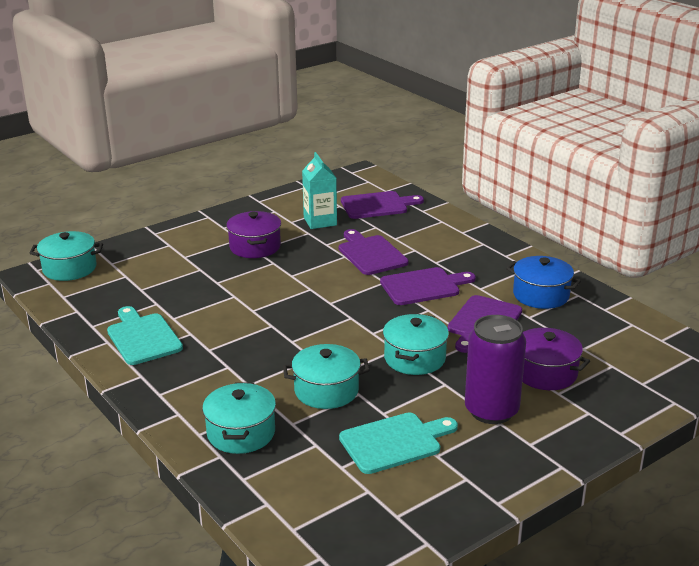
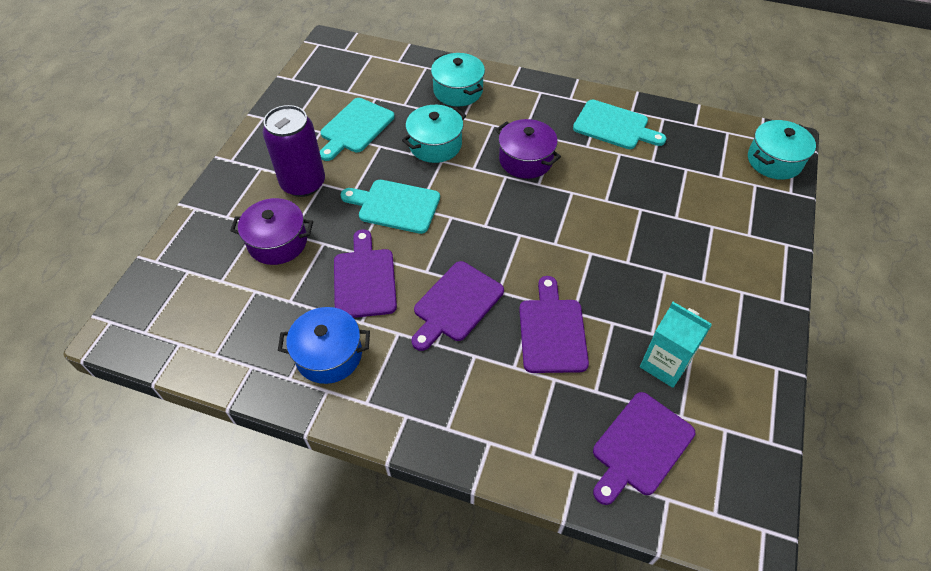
camera: 145 degrees right, 25 degrees up
(255, 247) = (672, 276): purple pot -> purple pot (525, 160)
(371, 254) = (552, 331): purple cutting board -> purple cutting board turned 120 degrees counterclockwise
(414, 358) = (395, 206): turquoise pot -> turquoise cutting board

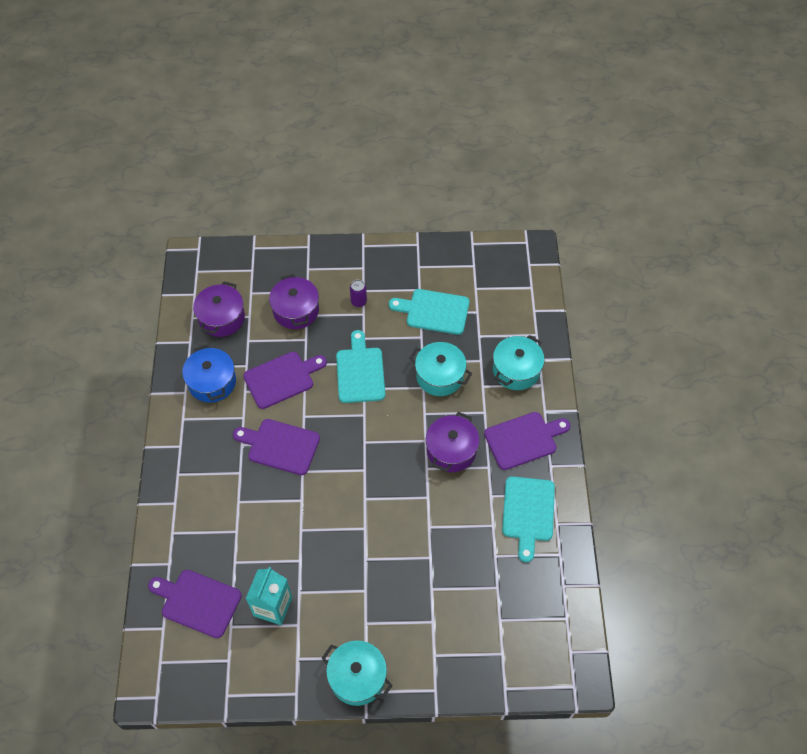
camera: 70 degrees right, 5 degrees up
(238, 321) = (222, 318): none -> purple pot
(303, 183) = (358, 301): purple can -> purple can, size x0.42
(552, 331) = (277, 519): purple cutting board -> purple cutting board (524, 439)
(774, 161) = (543, 668): turquoise pot -> turquoise pot (357, 677)

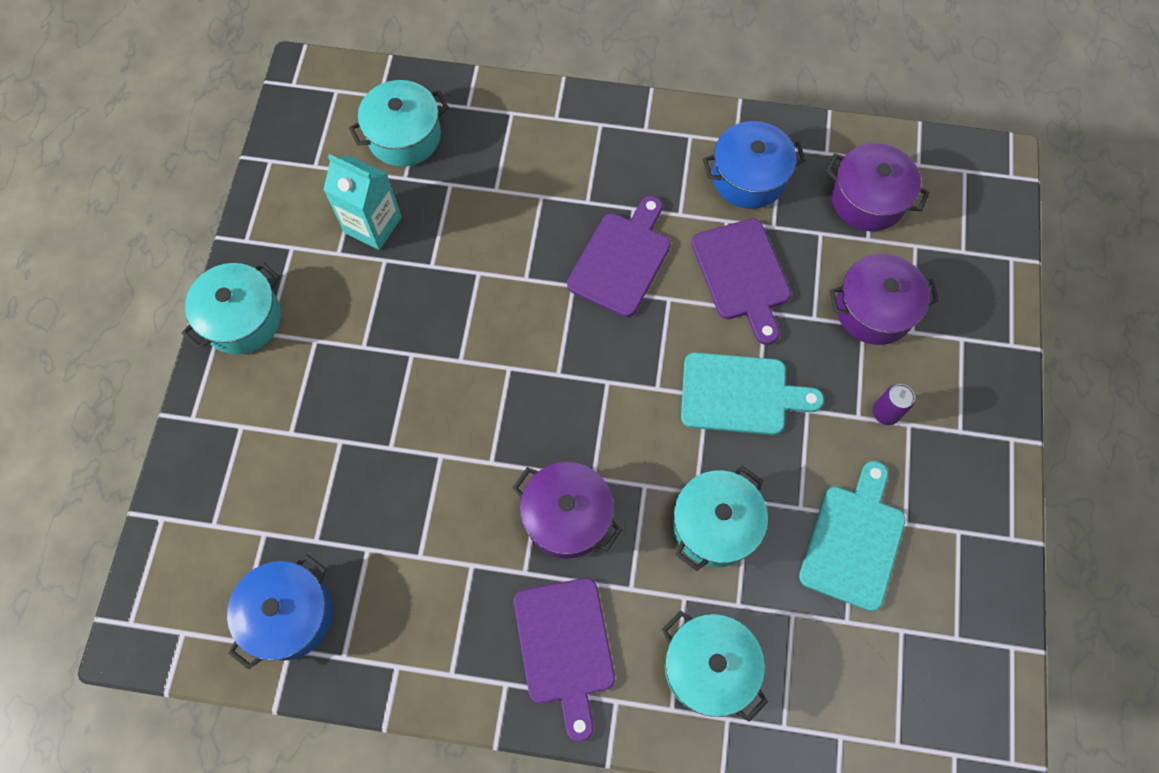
camera: 100 degrees right, 10 degrees up
(197, 602) = (404, 136): purple cutting board -> turquoise pot
(528, 513) = (427, 621): turquoise cutting board -> none
(544, 591) = (289, 615): none -> blue pot

